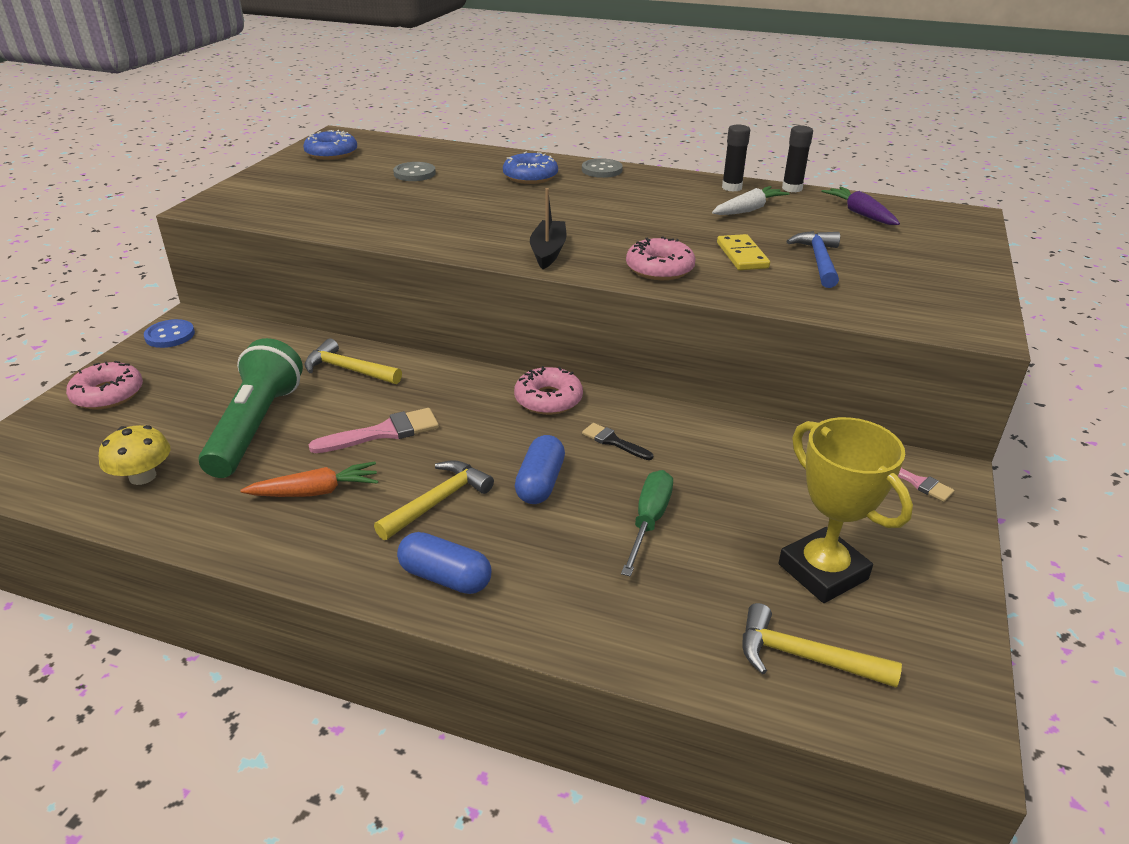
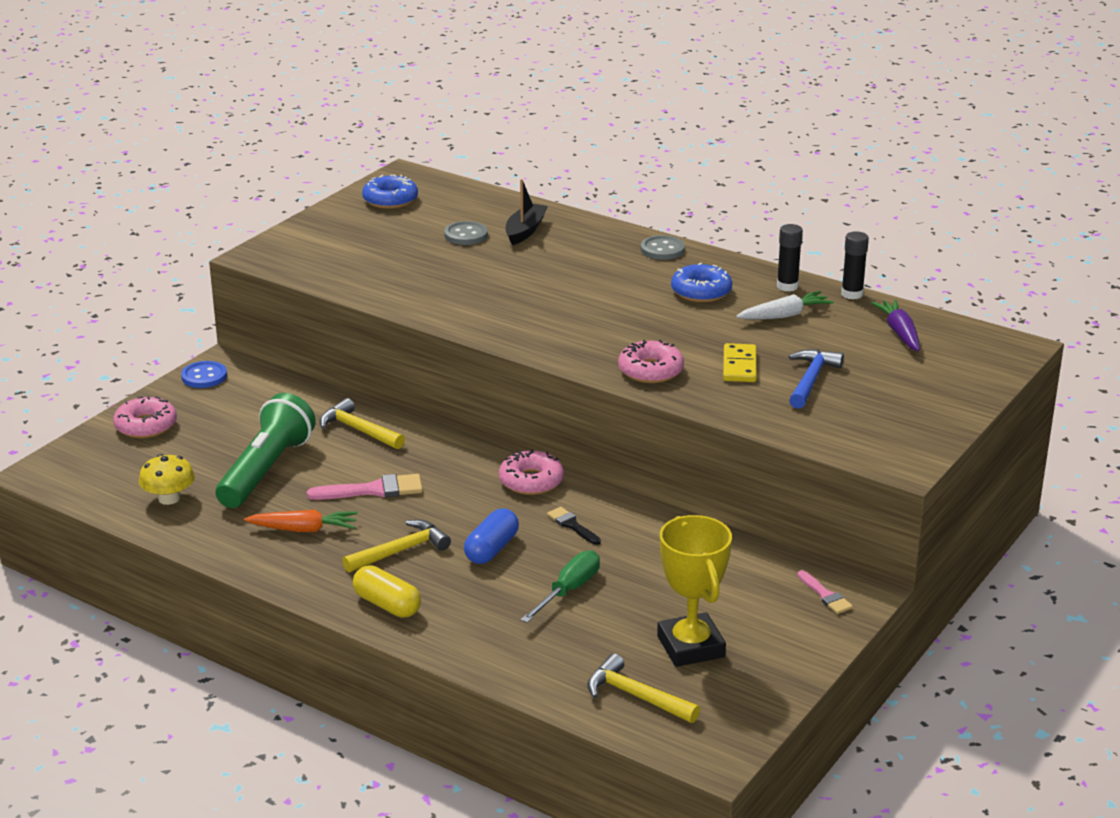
camera: 15 degrees right, 5 degrees down
(445, 577) = (387, 605): blue capsule -> yellow capsule
(530, 177) = (582, 251): blue donut -> blue donut (701, 291)
(548, 251) = (556, 341): black boat -> black boat (525, 231)

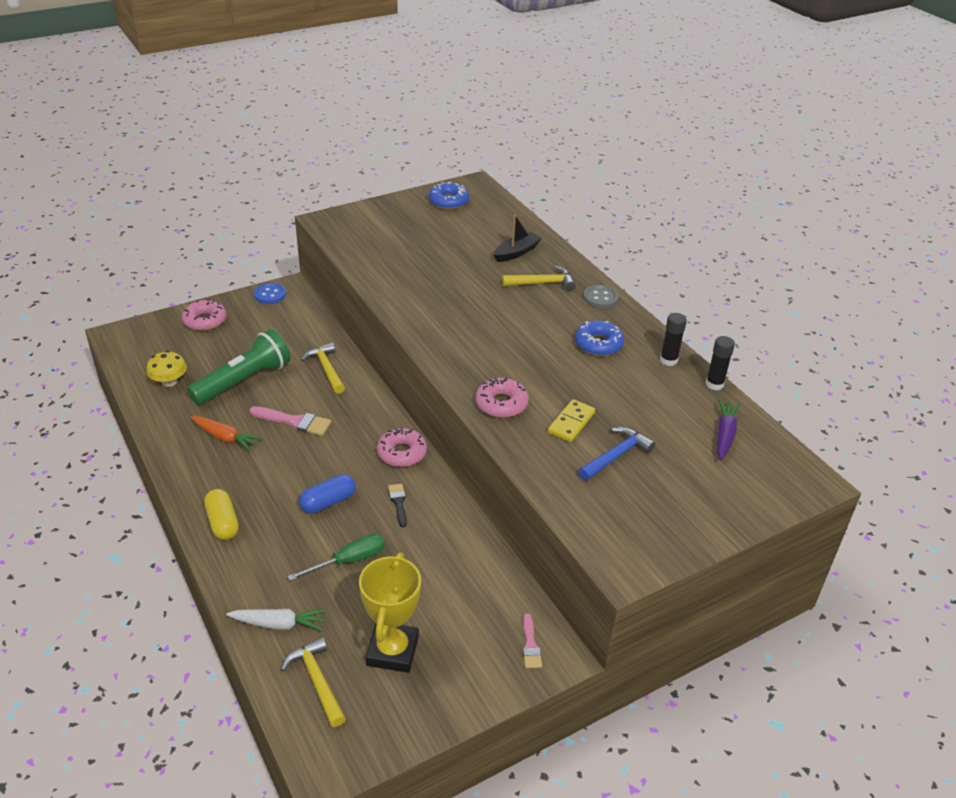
camera: 25 degrees right, 10 degrees up
(401, 551) = (269, 479): yellow hammer -> yellow hammer (542, 283)
(466, 235) = (473, 244): grey button -> none
(784, 315) = (644, 387): white carrot -> white carrot (279, 624)

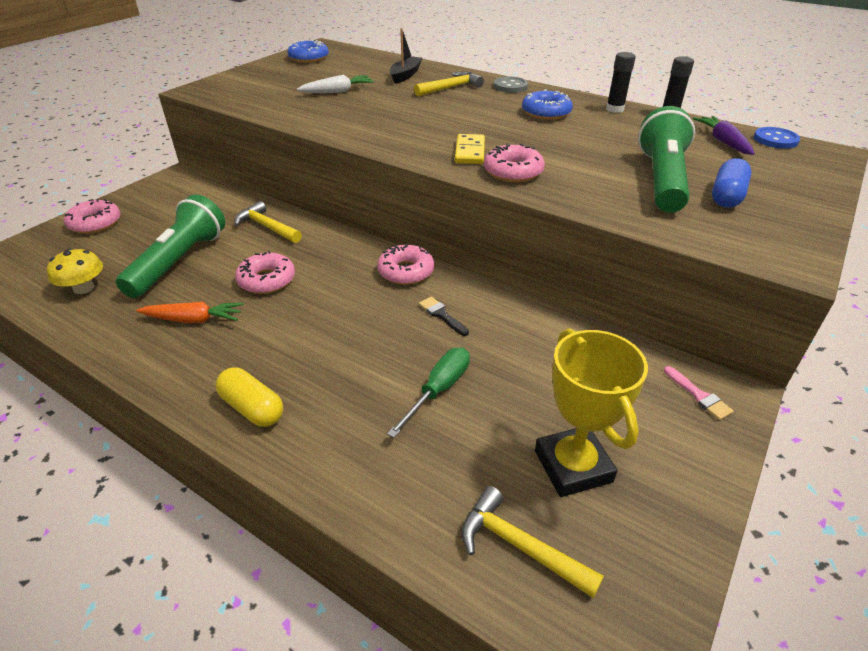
camera: 25 degrees left, 0 degrees up
(270, 295) = (158, 185): blue button -> blue button (775, 140)
(279, 624) = (415, 496): white carrot -> white carrot (337, 91)
(294, 422) = (267, 280): pink brush -> pink donut
(328, 502) = (365, 341): blue capsule -> blue capsule (726, 196)
(571, 422) = (592, 168): yellow domino -> yellow domino (469, 152)
(616, 455) = (662, 179): blue hammer -> green flashlight

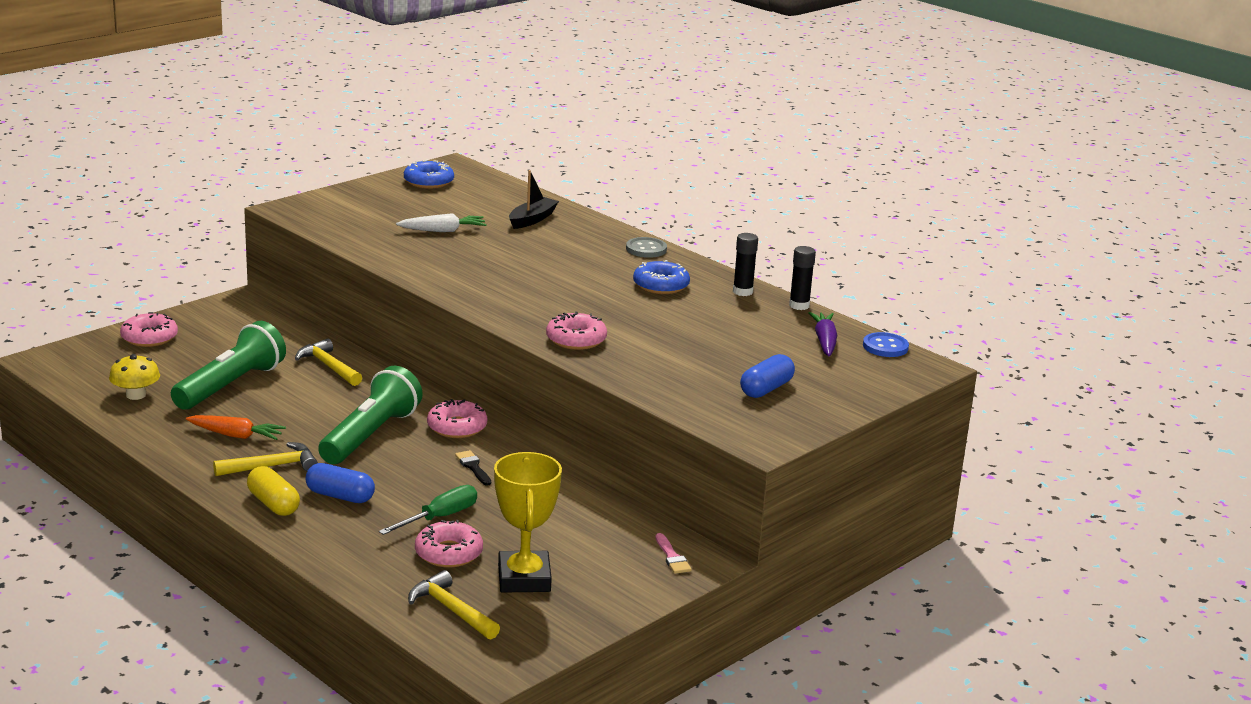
camera: 10 degrees right, 15 degrees down
(267, 280) = (314, 414): pink donut -> pink donut (448, 553)
(323, 381) = (340, 496): none -> blue capsule
(450, 88) = (575, 242): yellow hammer -> yellow hammer (272, 466)
(469, 152) = (546, 315): yellow domino -> none
(662, 179) = (718, 367): green flashlight -> green flashlight (370, 435)

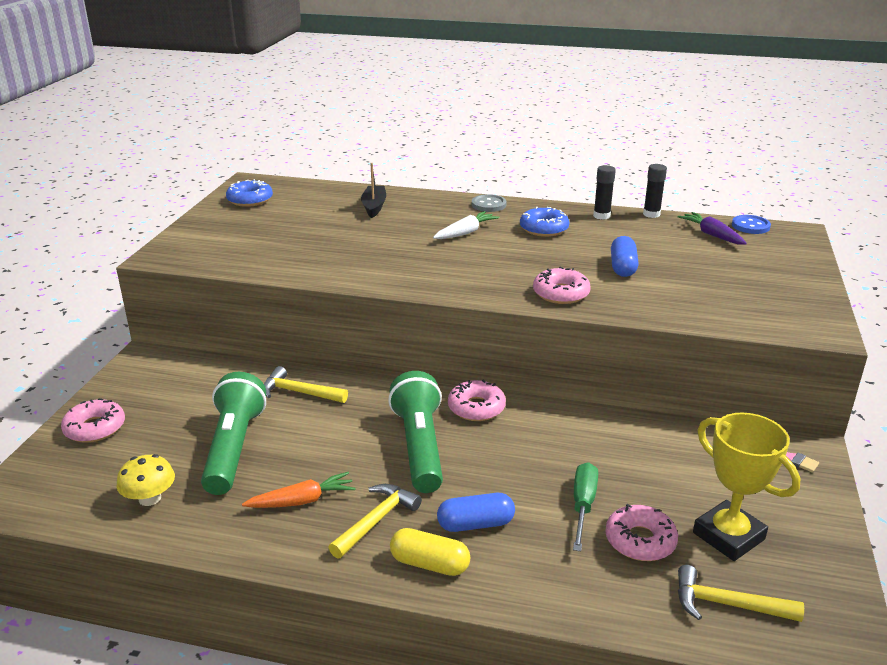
camera: 30 degrees left, 5 degrees up
(443, 231) = (320, 236): white carrot -> white carrot (465, 232)
(473, 467) = (539, 441): black brush -> none
(766, 389) = (746, 285): blue capsule -> blue capsule (623, 267)

